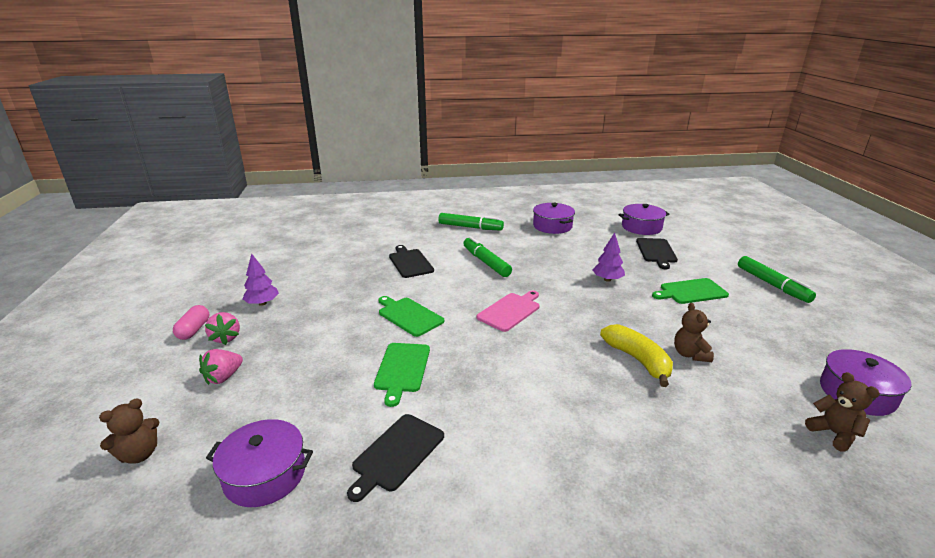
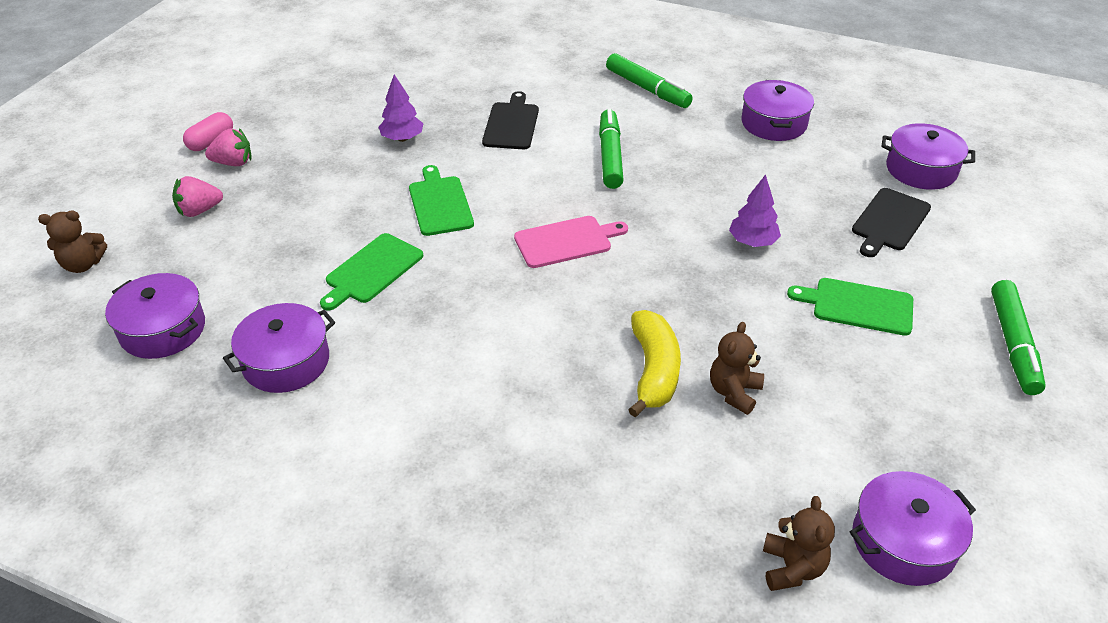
camera: 30 degrees right, 15 degrees up
(226, 338) = (233, 163): pink strawberry -> pink strawberry turned 105 degrees counterclockwise
(262, 303) = (299, 129): purple tree -> purple tree (402, 138)
(396, 454) = (286, 361): black cutting board -> purple pot

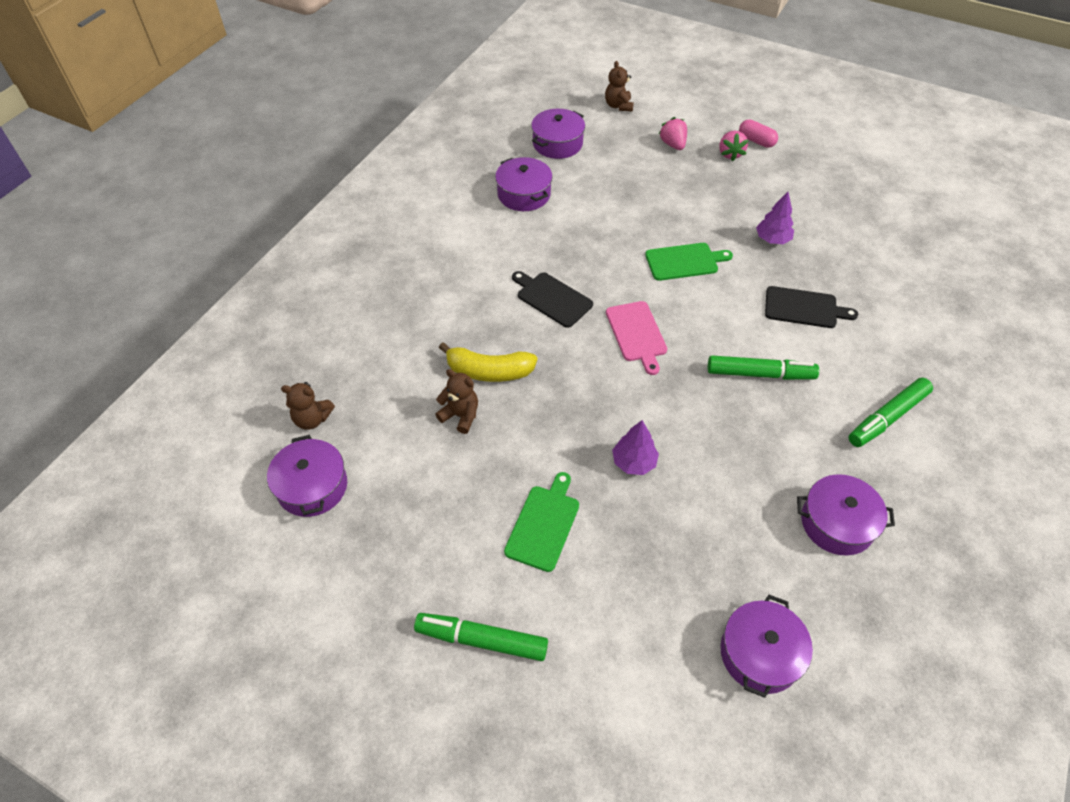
camera: 95 degrees right, 10 degrees up
(372, 271) = (606, 227): green cutting board -> none
(889, 221) = (664, 589): black cutting board -> black cutting board (552, 298)

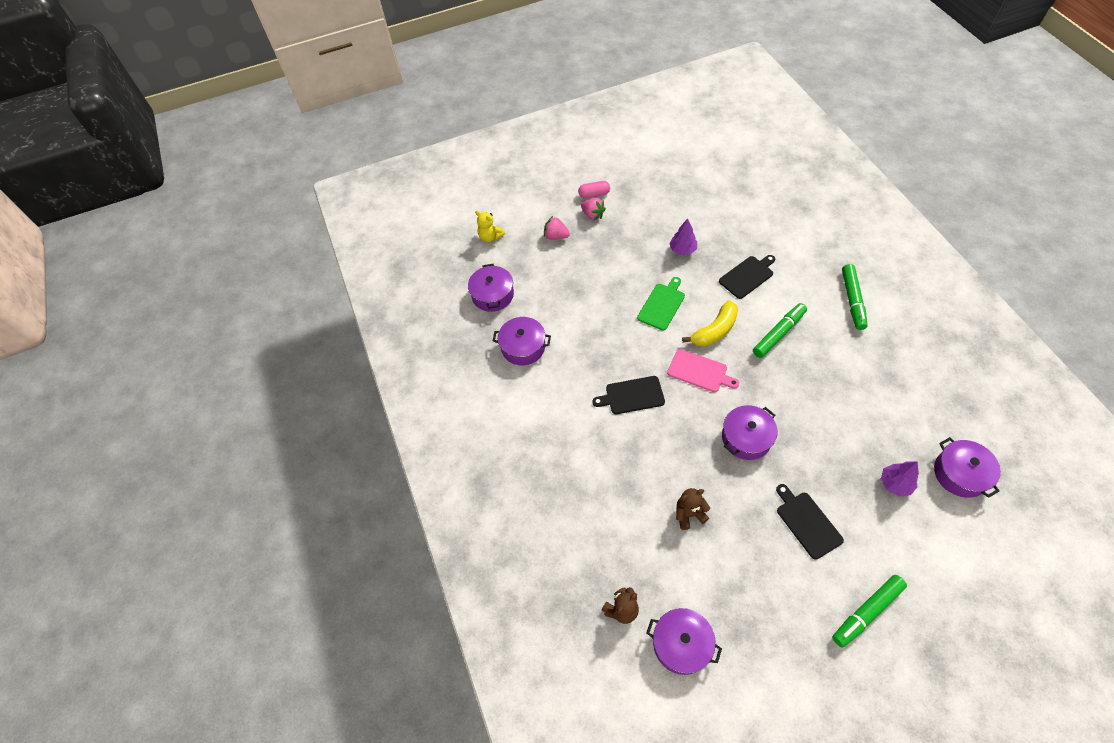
camera: 45 degrees left, 5 degrees up
(489, 371) = (665, 473): yellow banana -> yellow banana (715, 330)
(543, 524) = (807, 522): green cutting board -> black cutting board
(618, 106) = (490, 237): brown teddy bear -> yellow teddy bear
(634, 462) = (795, 443): purple tree -> purple tree (895, 483)
(837, 523) = (903, 376): purple pot -> purple pot (746, 438)

